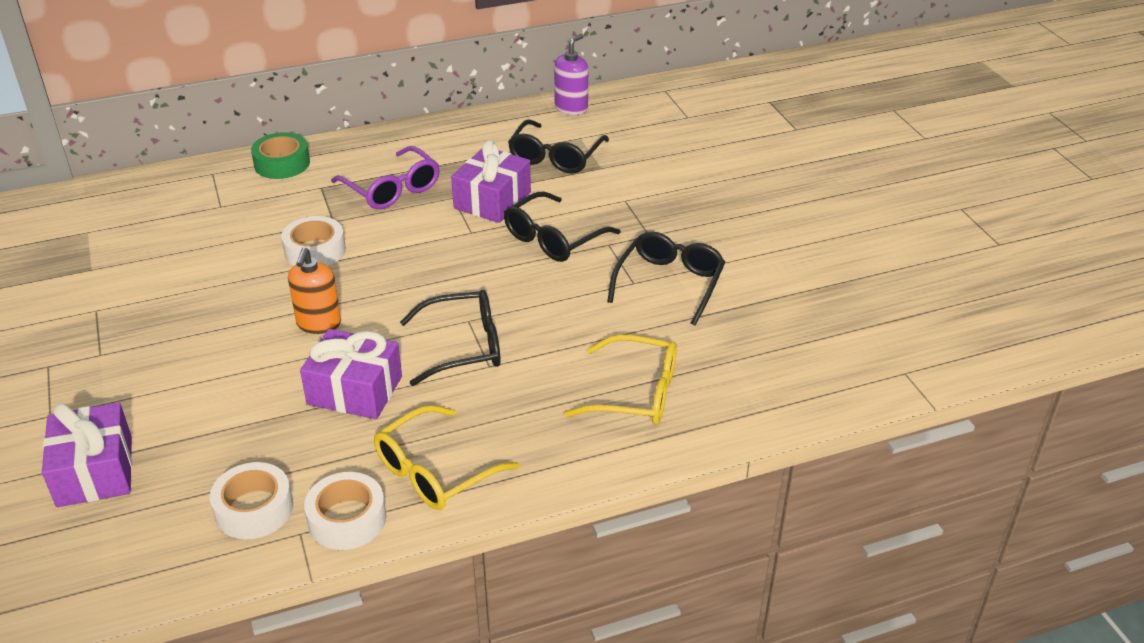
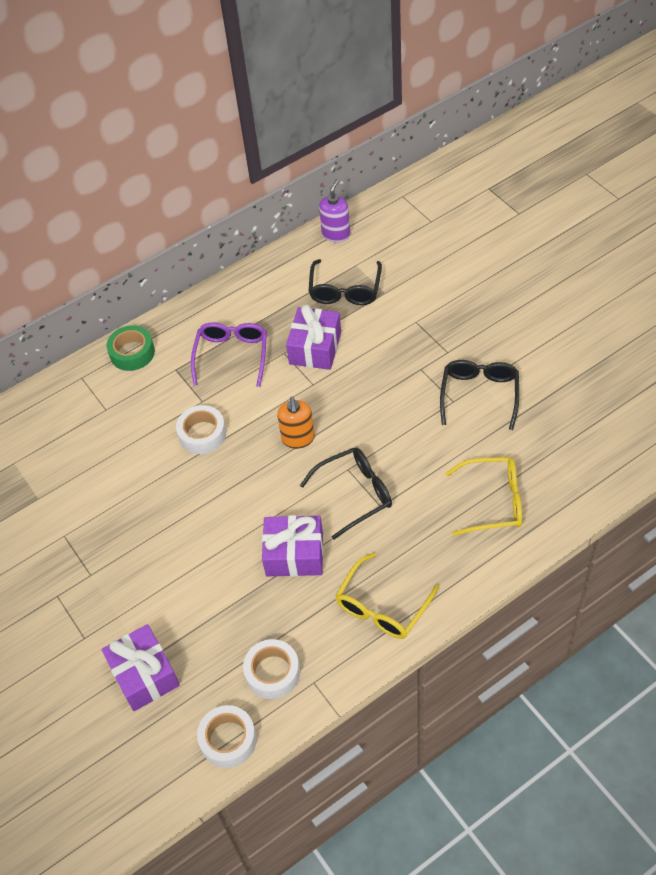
camera: 10 degrees left, 15 degrees up
(319, 324) = (239, 502): orange soap dispenser -> orange soap dispenser (298, 438)
(347, 519) = (340, 662): white tape -> white tape (228, 740)
(391, 188) = (232, 356): purple glasses -> purple glasses turned 120 degrees counterclockwise
(554, 238) = (378, 373): black glasses -> none

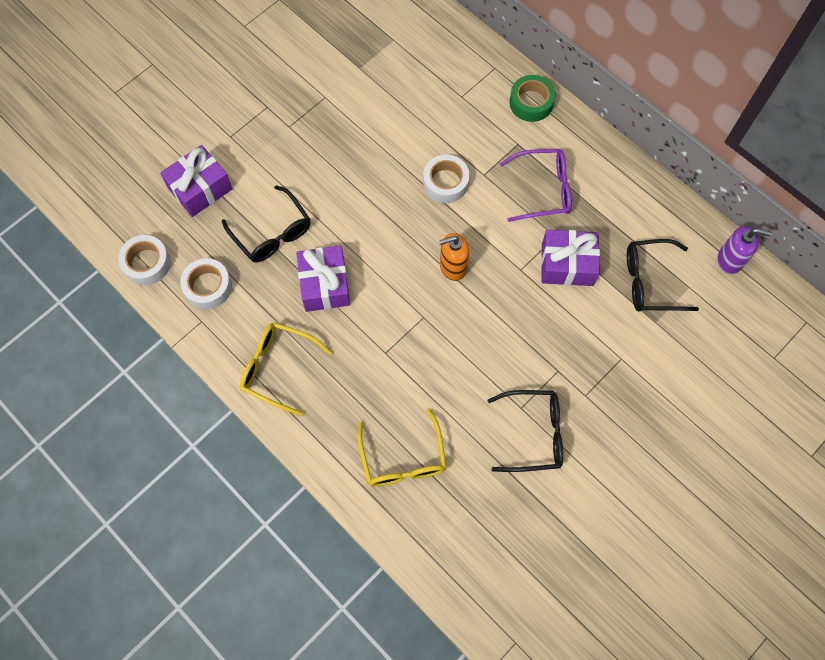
camera: 75 degrees right, 15 degrees up
(354, 494) = (395, 327): black glasses -> black glasses (271, 232)

